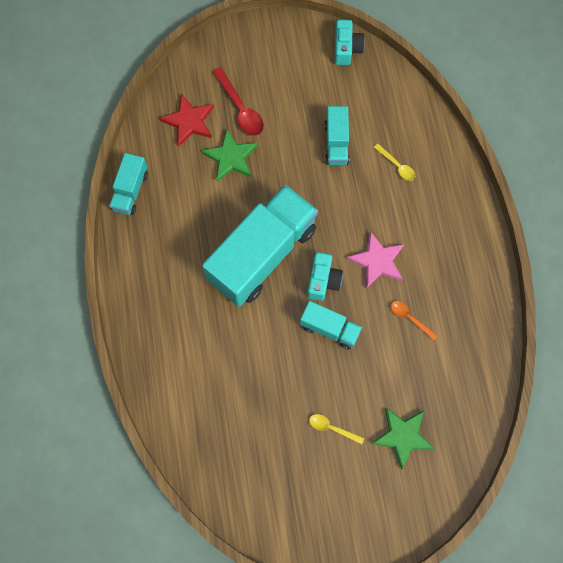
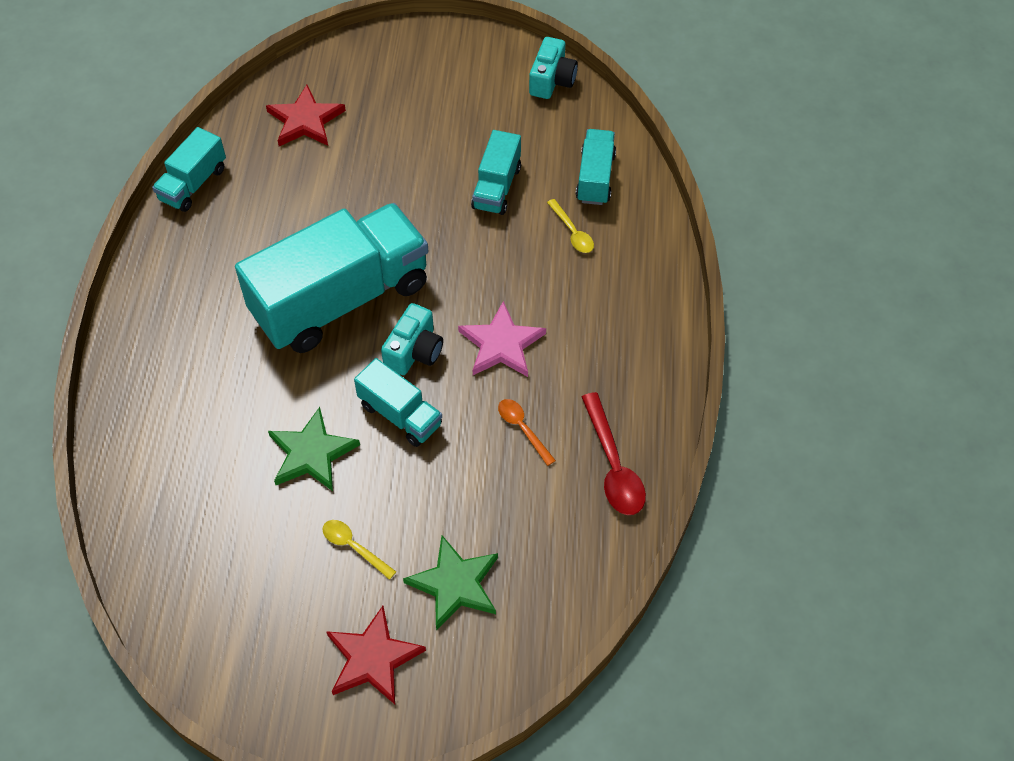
camera: 15 degrees right, 15 degrees down
(231, 157) = (344, 174): green star -> green star (311, 453)
(240, 108) = (380, 120): red spoon -> red spoon (613, 465)
(369, 498) = (373, 658): none -> red star
(399, 120) = (595, 178): none -> turquoise truck

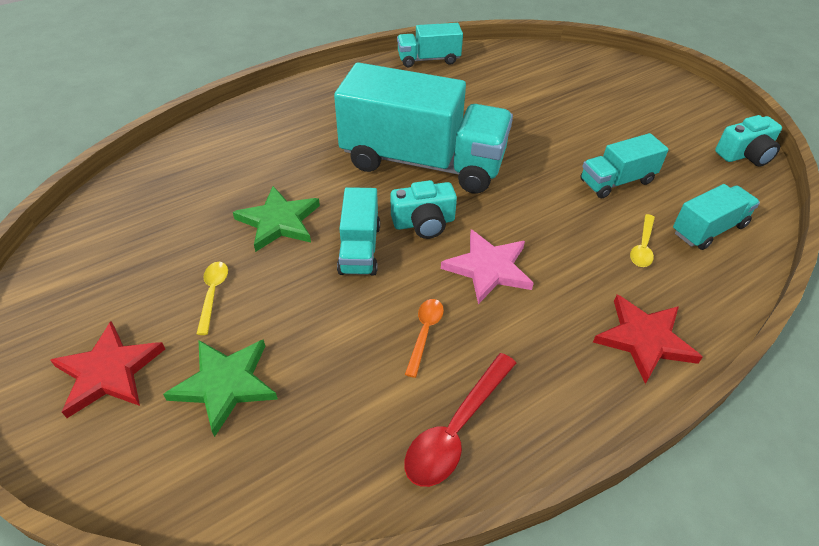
camera: 50 degrees right, 10 degrees down
(305, 120) = (534, 73): red star -> red star (644, 339)

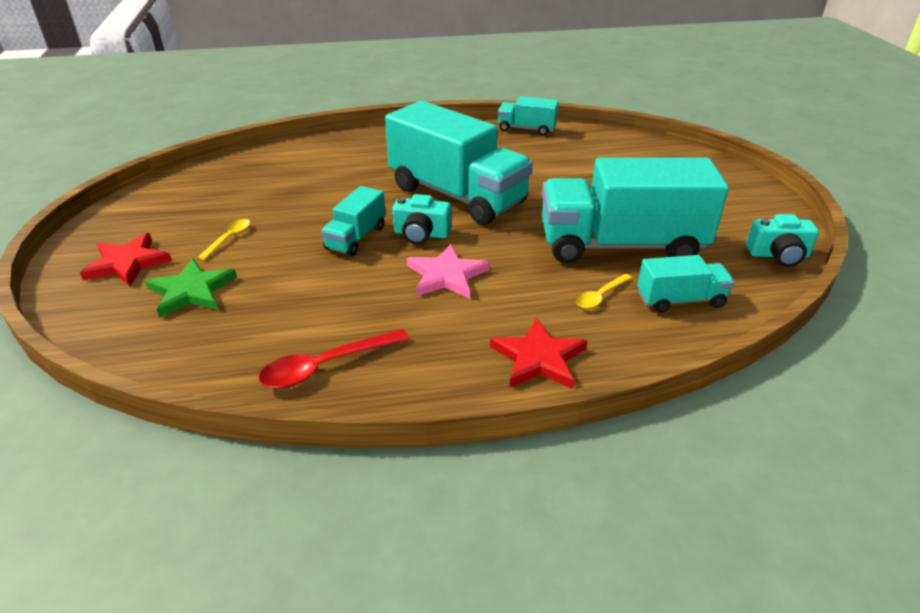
camera: 25 degrees right, 10 degrees down
(279, 221) = (312, 208): green star -> none
(425, 333) = (357, 302): orange spoon -> none
(617, 181) = (621, 245): turquoise truck -> turquoise truck, size x2.11

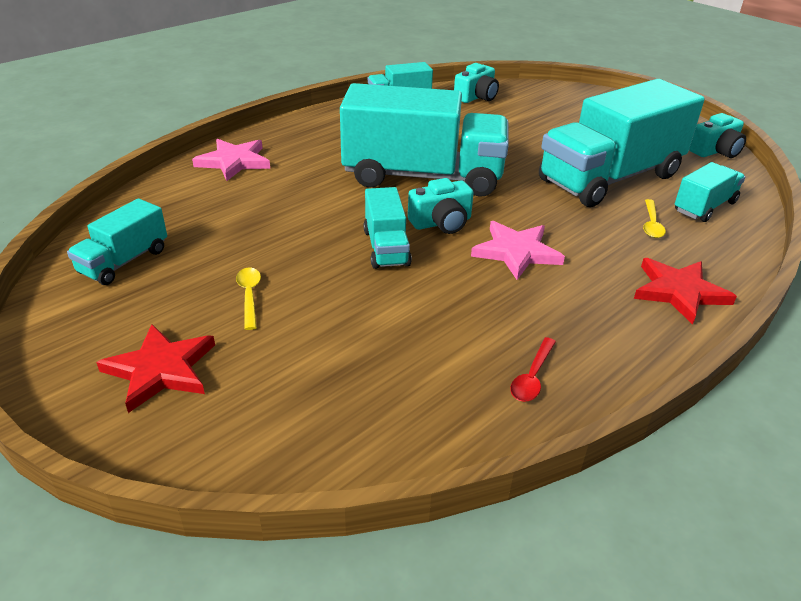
camera: 35 degrees left, 0 degrees up
(191, 291) = (289, 367): green star -> none
(192, 192) = (124, 261): none -> turquoise truck
(326, 366) = (532, 377): red spoon -> red spoon, size x0.60
(339, 146) = (234, 162): none -> pink star
(597, 143) = (476, 97): none -> turquoise camera

